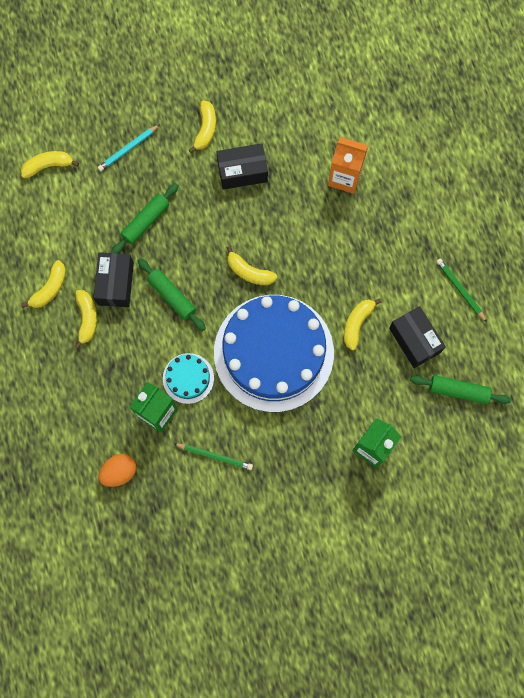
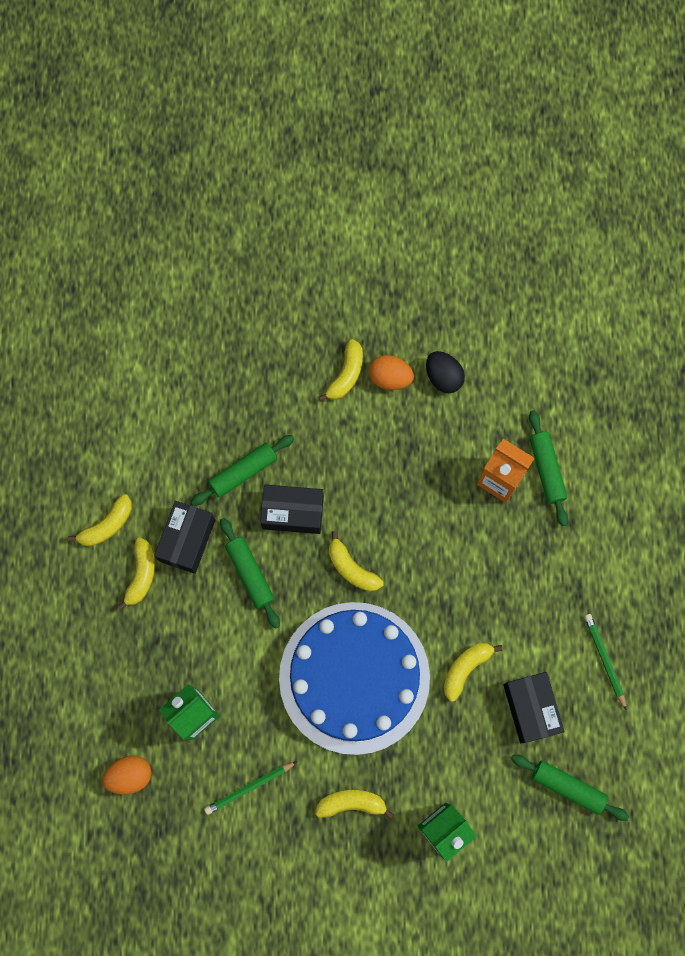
camera: 15 degrees right, 0 degrees up
(48, 166) = (145, 372): yellow banana -> yellow banana (351, 803)
(128, 149) = (246, 375): turquoise pencil -> none
(188, 378) = (243, 681): turquoise cake -> none
(215, 456) = (249, 787): green pencil -> green pencil turned 120 degrees clockwise
(240, 123) = (390, 378): none -> orange egg
(242, 171) = (377, 439): black box -> black box (293, 512)
(280, 113) = (443, 377): none -> black egg
(377, 161) = (546, 470): none -> green rolling pin

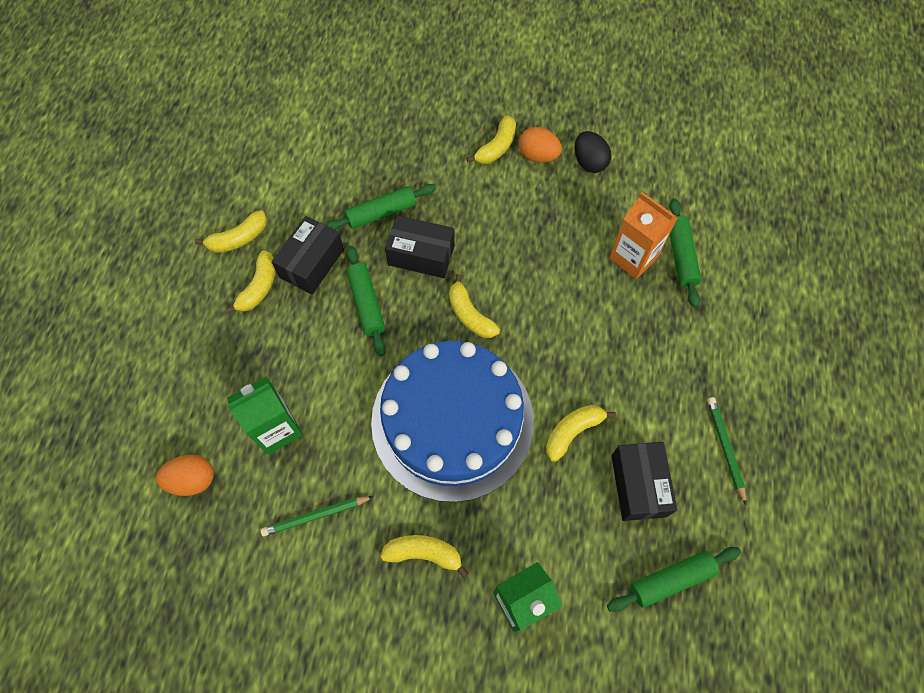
camera: 10 degrees right, 10 degrees down
(568, 787) = (671, 579): green rolling pin -> green rolling pin turned 60 degrees counterclockwise

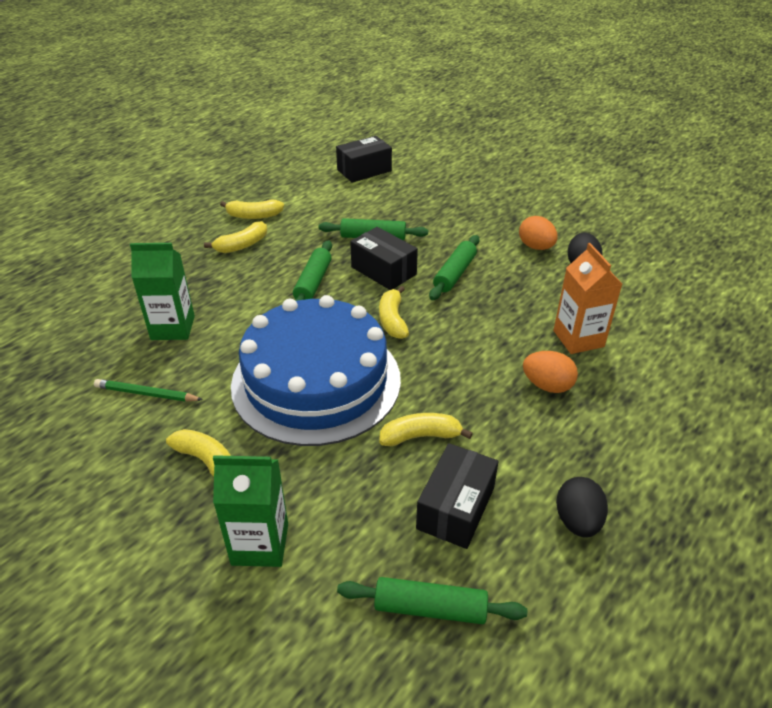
camera: 30 degrees right, 25 degrees down
(192, 480) = (83, 331): orange egg -> orange egg (547, 385)
(312, 263) = (293, 246): black box -> black box (364, 170)
(496, 147) = (502, 231): yellow banana -> none
(681, 256) = (630, 355): green rolling pin -> green rolling pin (454, 274)
(725, 448) = (577, 521): green pencil -> black egg

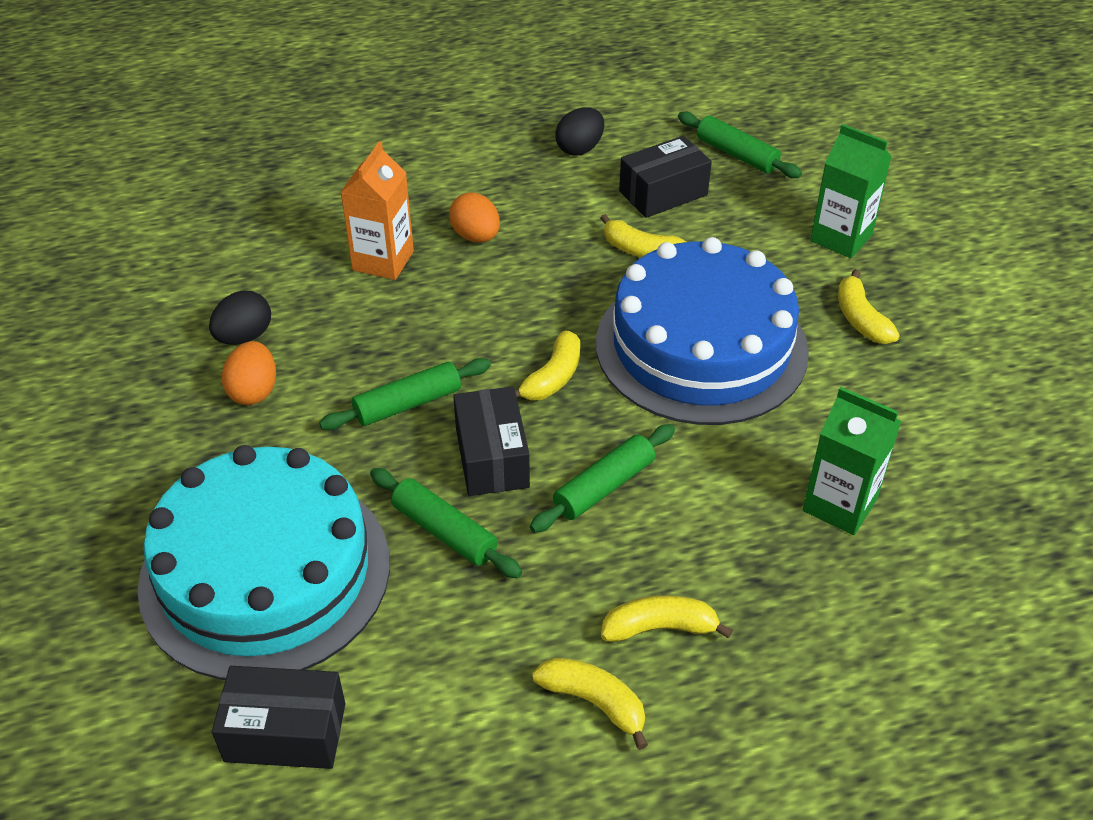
camera: 145 degrees left, 5 degrees up
(146, 393) = (903, 421): green pencil -> none
(430, 198) = (265, 572): none -> turquoise cake

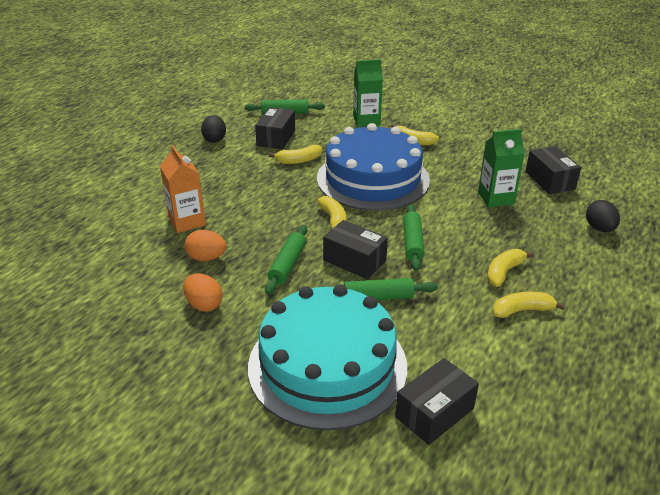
camera: 45 degrees left, 10 degrees down
(244, 336) = (162, 288): black egg -> black egg (599, 229)
(476, 236) = (218, 191): orange egg -> orange egg (206, 258)
(987, 537) = (550, 180): none -> black box

